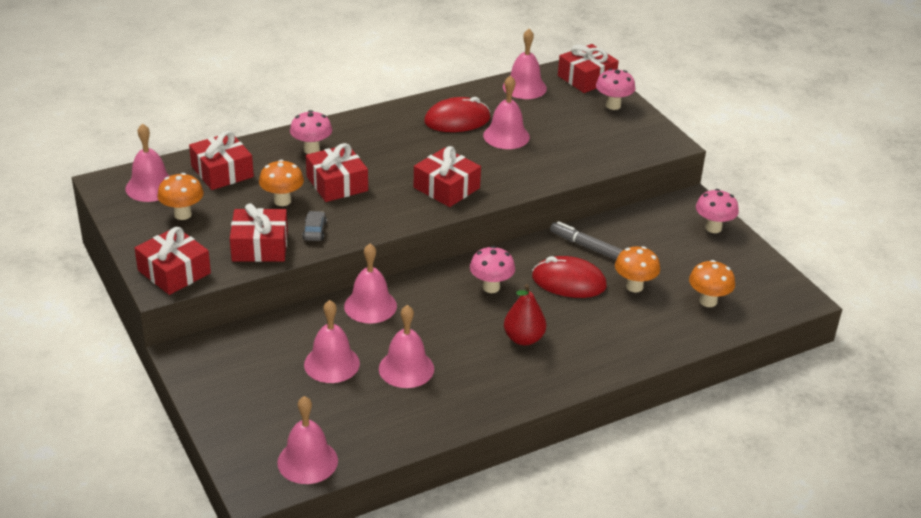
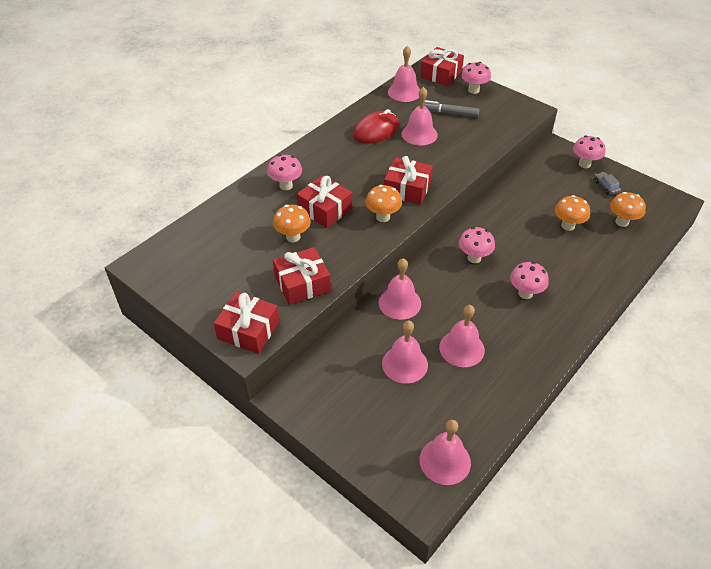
camera: 20 degrees left, 10 degrees up
(150, 187) = (178, 257): pink bell -> none
(183, 214) = (221, 274): orange mushroom -> orange mushroom (383, 217)
(222, 171) = (228, 225): red gift -> none
(314, 231) = (335, 256): grey car -> grey car (606, 187)
(523, 339) = (525, 293): red pear -> pink mushroom
(568, 282) = (523, 236): red mouse -> none
(587, 247) = (515, 204): grey marker -> grey marker (449, 113)

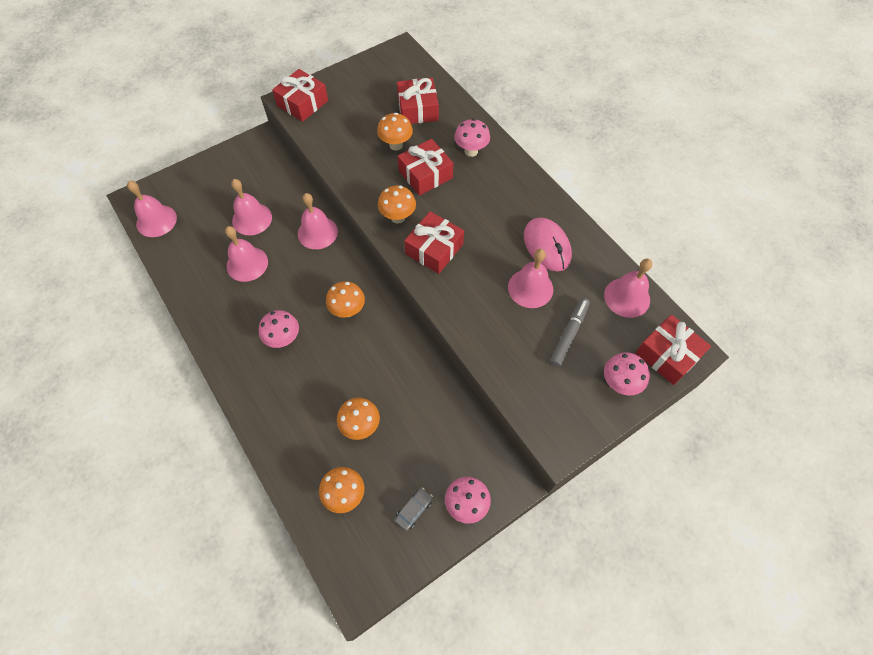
camera: 105 degrees right, 15 degrees up
(302, 283) = (336, 142): red gift -> red gift (418, 109)
(376, 131) = (547, 246): red mouse -> pink mouse
(474, 258) = (348, 310): pink mushroom -> orange mushroom
(606, 187) = (414, 510): grey car -> grey car turned 45 degrees counterclockwise

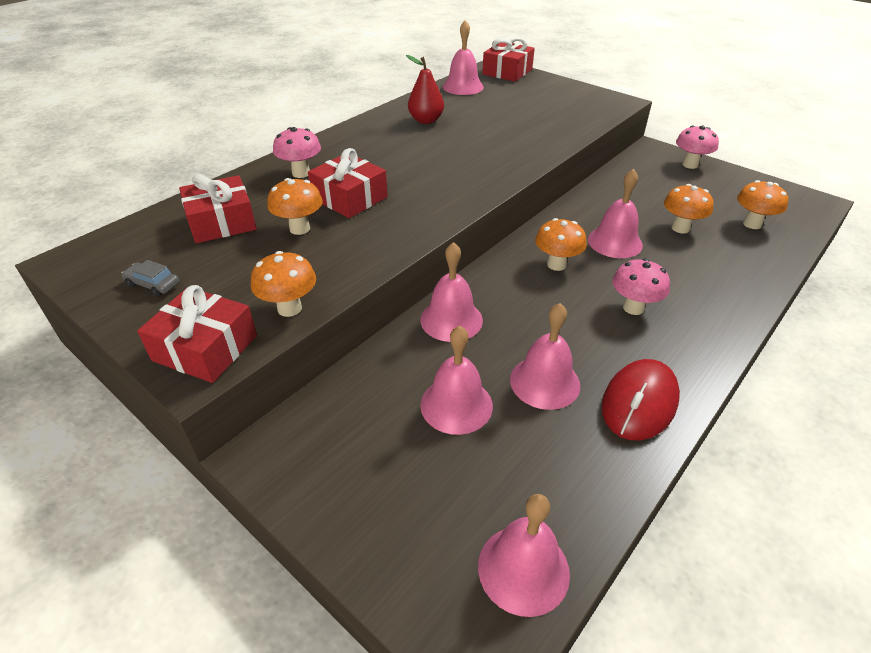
camera: 105 degrees left, 20 degrees down
(210, 304) = (639, 403): none -> red mouse
(398, 217) = (429, 206): orange mushroom -> orange mushroom (289, 308)
(414, 510) = (722, 187): grey car -> grey car (153, 284)
(434, 249) = (464, 176): red gift -> none
(530, 288) = (480, 123): pink bell -> pink bell (615, 242)
(547, 246) = (426, 120): pink mouse -> red pear
(569, 334) = (518, 105): grey marker -> none
(619, 383) = (547, 85): pink mushroom -> none

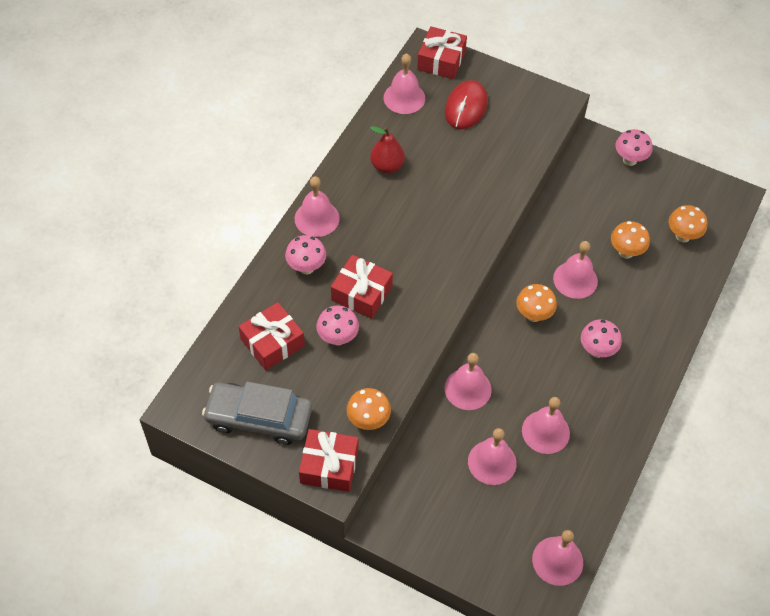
camera: 15 degrees left, 15 degrees up
(153, 284) = (259, 418): grey car -> grey car, size x2.48
(299, 228) = (338, 338): orange mushroom -> pink mushroom
(334, 143) = (317, 218): none -> pink bell
(639, 403) = (609, 436): red mouse -> red mouse (466, 107)

